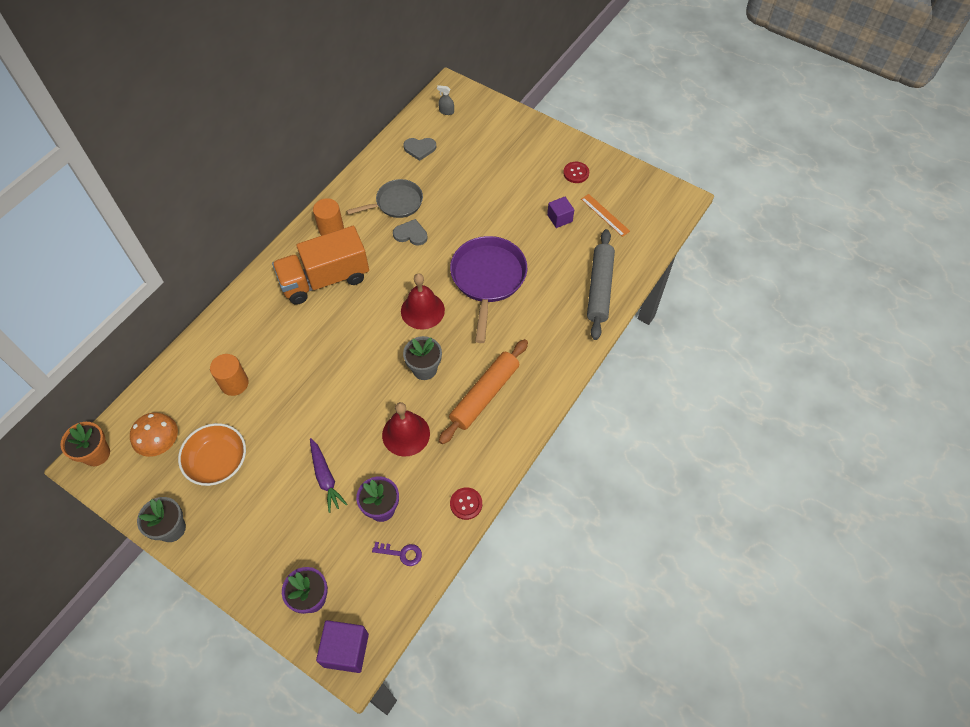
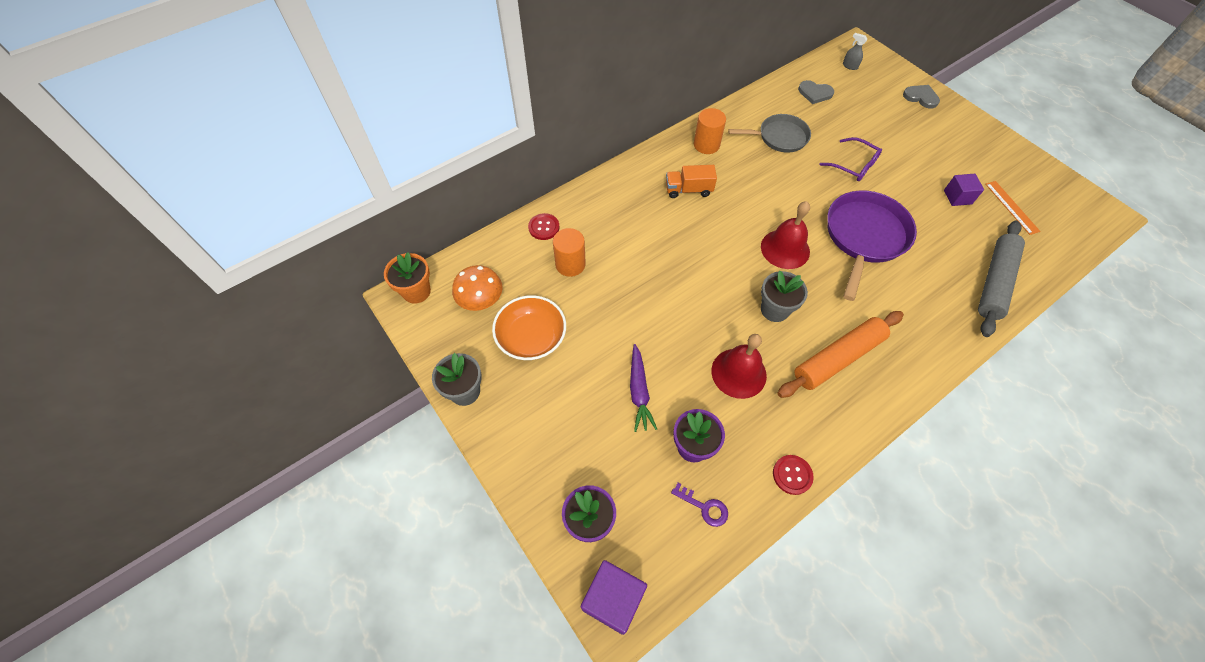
camera: 20 degrees right, 0 degrees up
(325, 279) = (688, 190): orange truck -> orange truck, size x0.51
(411, 234) = (788, 170): grey heart -> grey heart (921, 97)
(467, 213) = (854, 165): none -> purple glasses
(576, 173) = (983, 157): red button -> red button (544, 227)

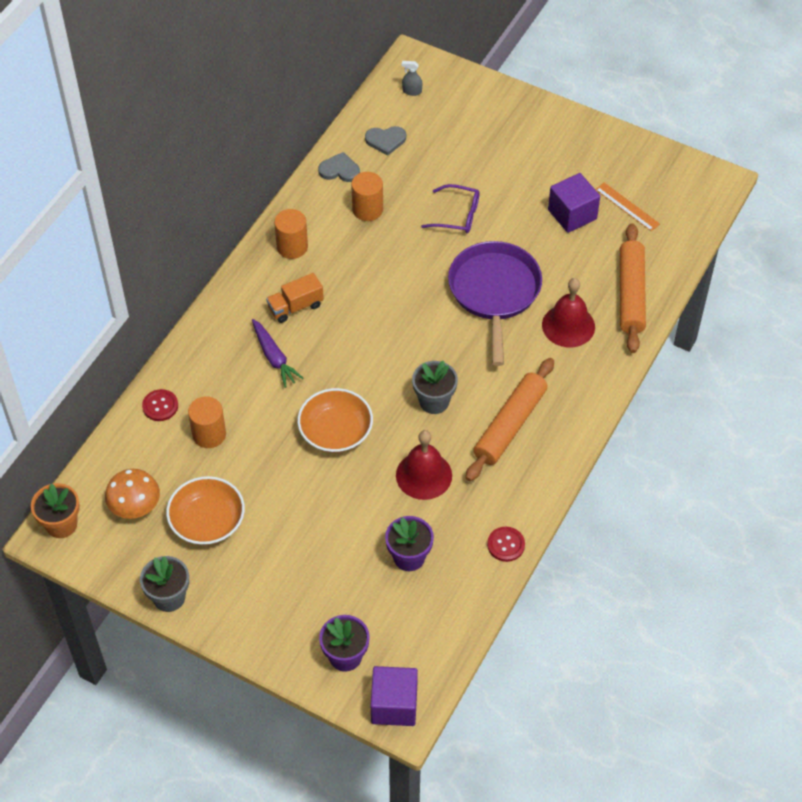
camera: 25 degrees left, 5 degrees down
(639, 391) = (338, 529): purple carrot -> purple carrot (274, 357)
(676, 303) = (335, 432): none -> orange bowl
(704, 507) = (440, 602): purple key -> none
(779, 137) = (367, 209): grey pan -> orange cylinder
(785, 249) = (421, 335): red bell -> red bell (568, 325)
(921, 97) = (501, 106): grey heart -> grey heart (339, 170)
(957, 197) = (572, 214): purple cube -> purple cube, size x1.52
(994, 282) = (631, 294): grey rolling pin -> orange rolling pin

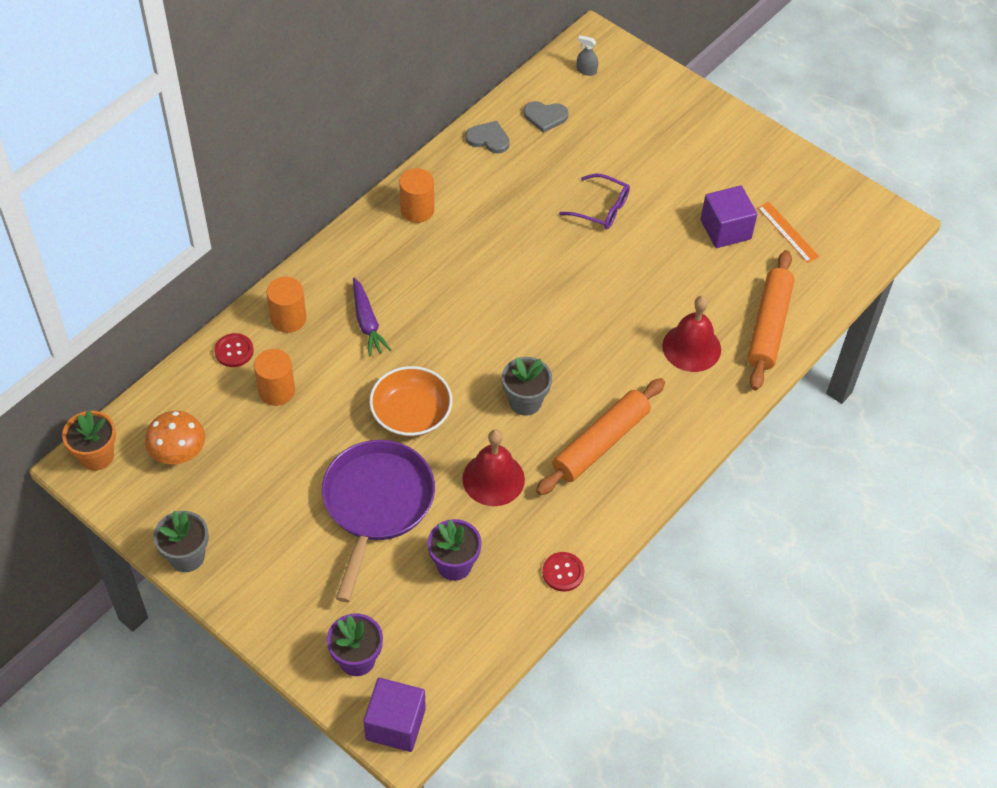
camera: 10 degrees right, 0 degrees up
(207, 521) = (249, 483): orange bowl -> none
(295, 307) = (404, 273): orange truck -> none
(367, 209) = (507, 185): orange cylinder -> orange cylinder (288, 318)
(494, 292) = (620, 297): purple pan -> purple pan (376, 504)

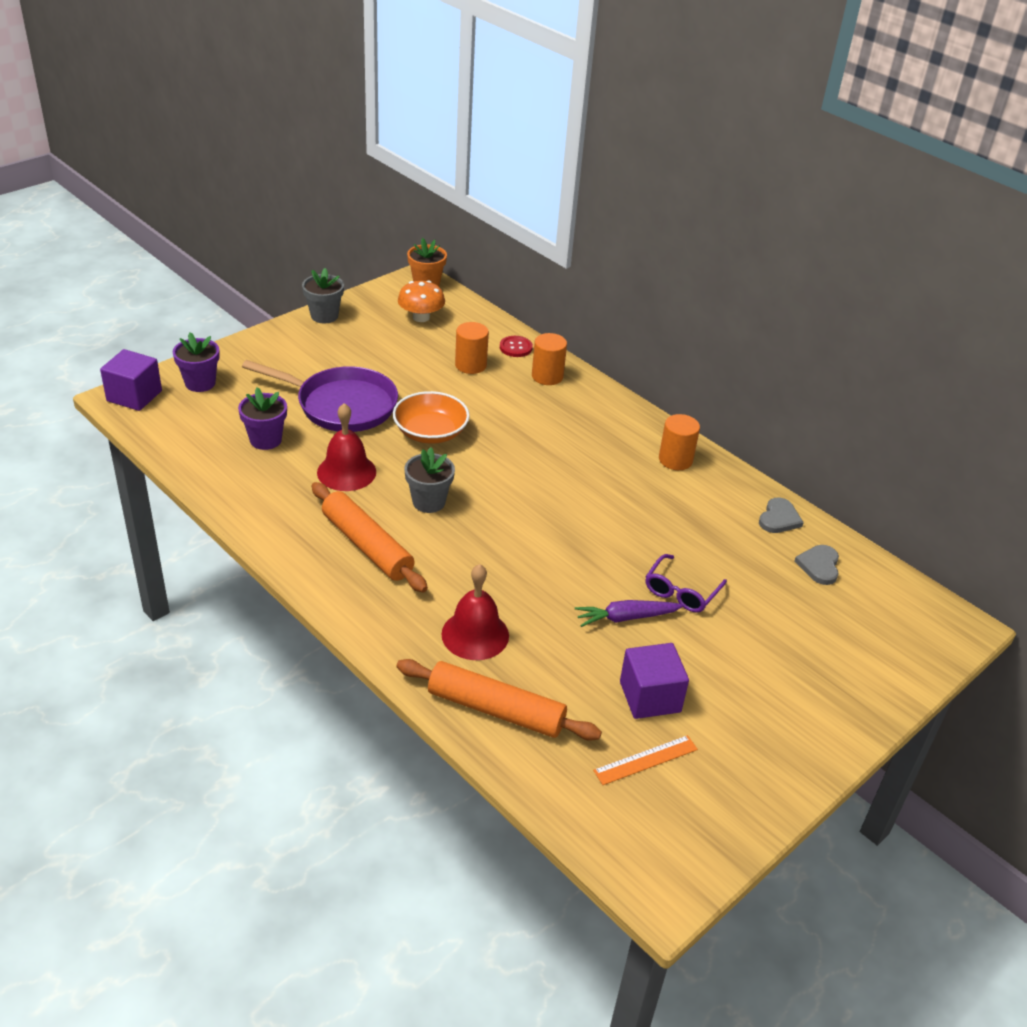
camera: 95 degrees right, 15 degrees down
(367, 322) = (537, 417): purple carrot -> purple carrot (626, 618)
(563, 572) = (232, 501): red button -> none
(586, 70) = (903, 611): grey spray bottle -> none

